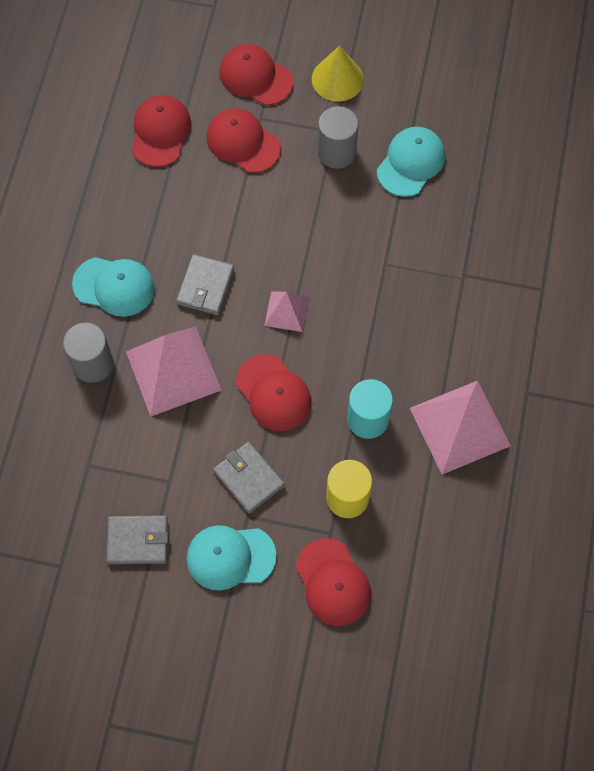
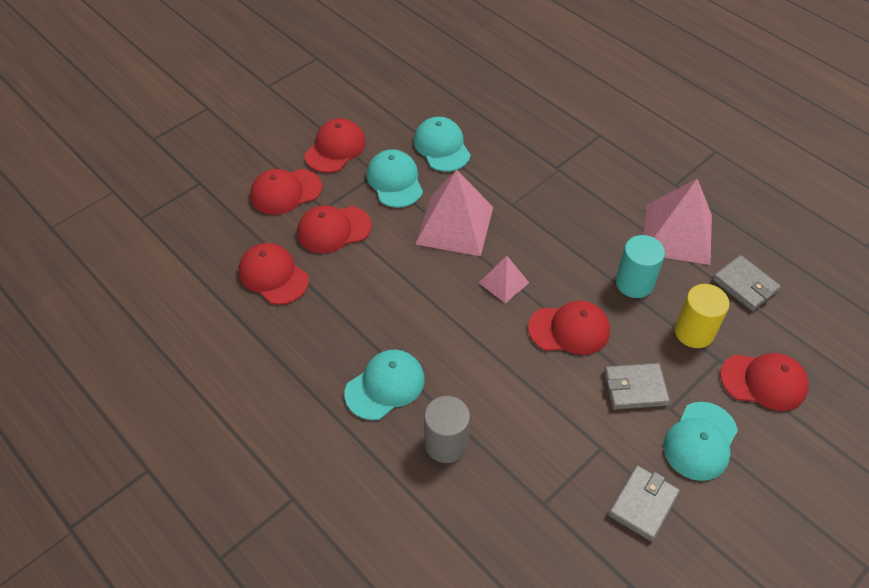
camera: 55 degrees left, 15 degrees down
(173, 371) = (498, 387): pink pyramid -> pink pyramid (455, 225)
(205, 286) = (439, 322): grey wallet -> grey wallet (745, 285)
(336, 152) = (395, 181): grey cylinder -> turquoise cap
(337, 79) = (335, 148): yellow cone -> red cap

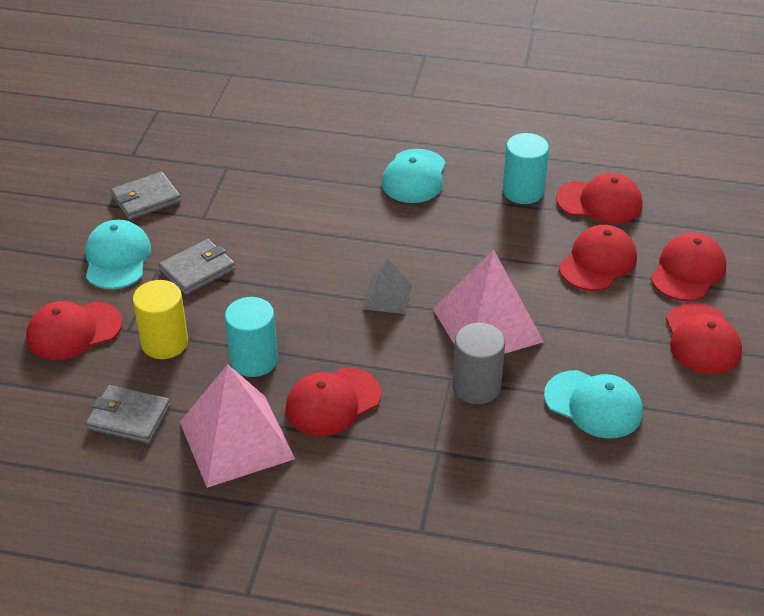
camera: 145 degrees right, 10 degrees down
(316, 318) = (523, 191): none -> turquoise cylinder
(395, 181) = (598, 338): turquoise cap -> none
(446, 443) = (330, 166): grey cylinder -> grey cylinder (476, 387)
(504, 282) = (387, 297): pink pyramid -> grey pyramid
(569, 329) = (291, 287): red cap -> red cap (333, 402)
(643, 504) = (146, 199): grey wallet -> grey wallet turned 60 degrees clockwise

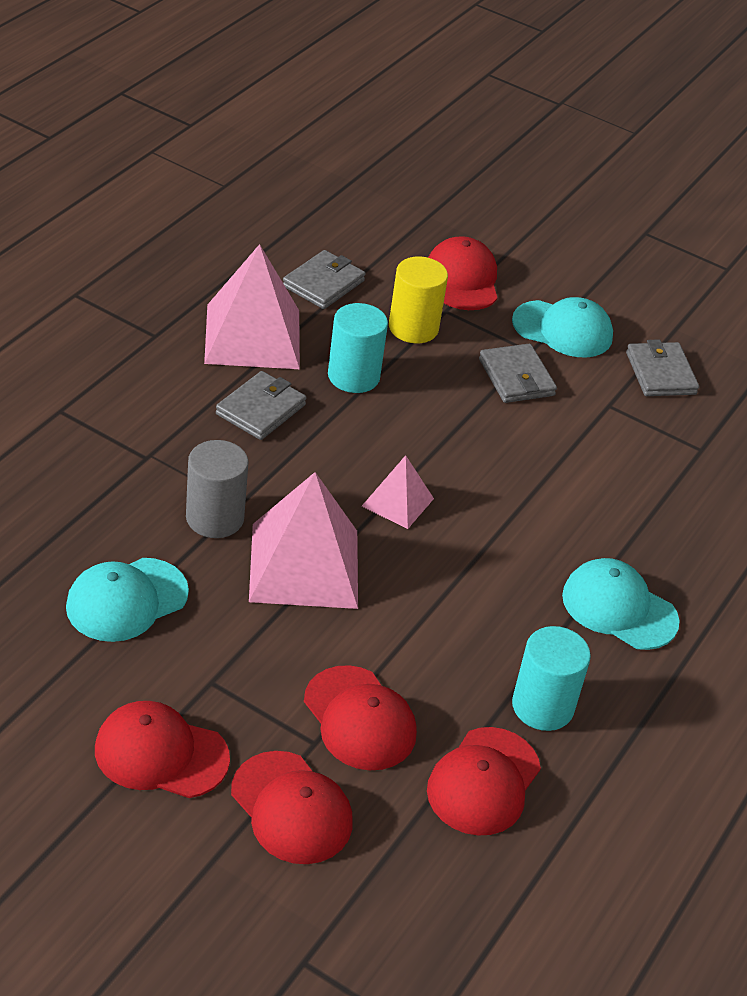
camera: 105 degrees right, 0 degrees up
(333, 402) = (261, 409): red cap -> grey wallet
(387, 297) = (397, 502): grey pyramid -> pink pyramid

